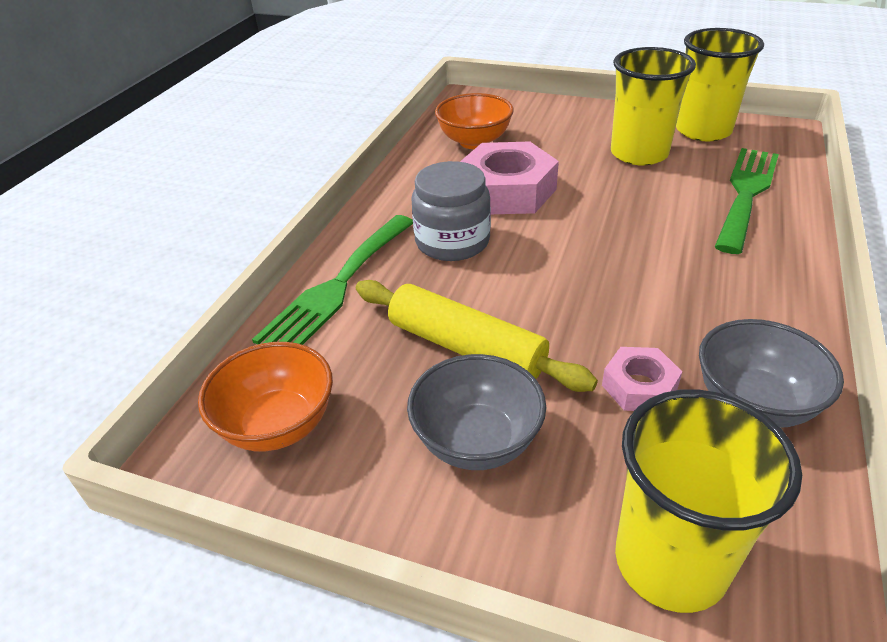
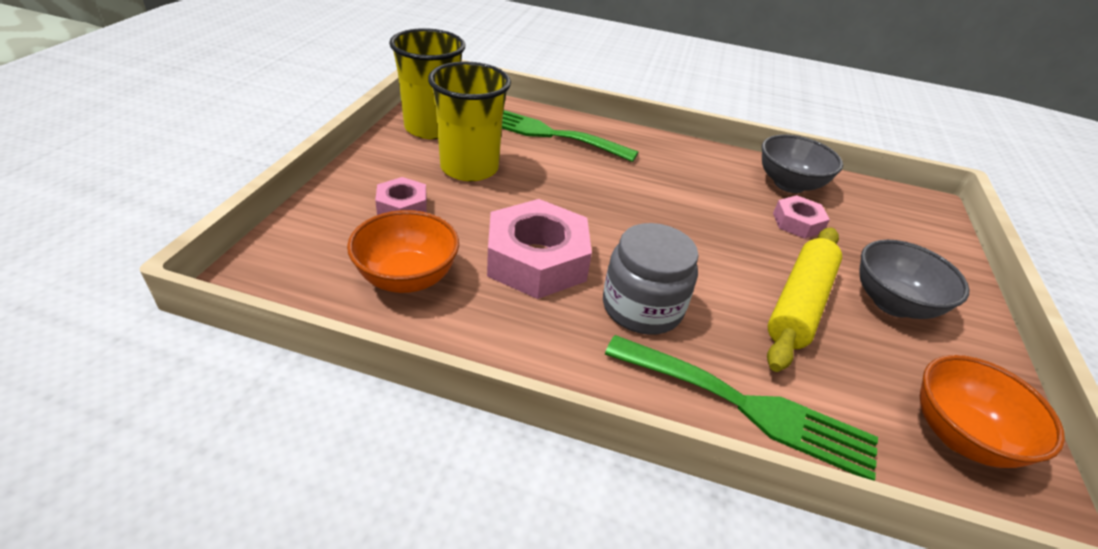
camera: 100 degrees left, 0 degrees up
(562, 131) = (402, 206): none -> pink nut
(670, 561) = (922, 235): yellow cup -> none

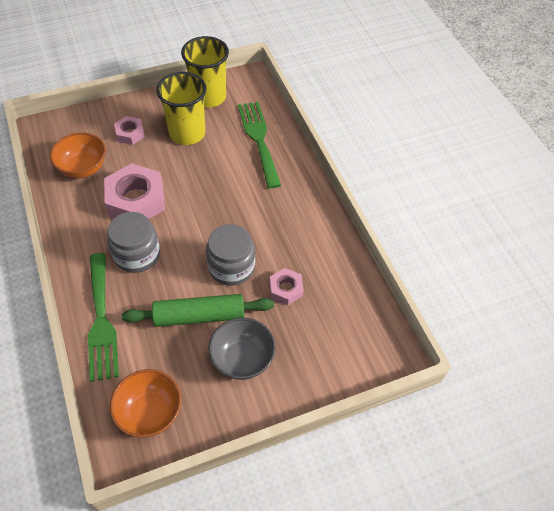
camera: 55 degrees right, 15 degrees up
(733, 242) = (231, 267): none -> grey jar
(789, 184) = (331, 270): grey bowl -> none
(799, 304) = (199, 316): yellow rolling pin -> green rolling pin

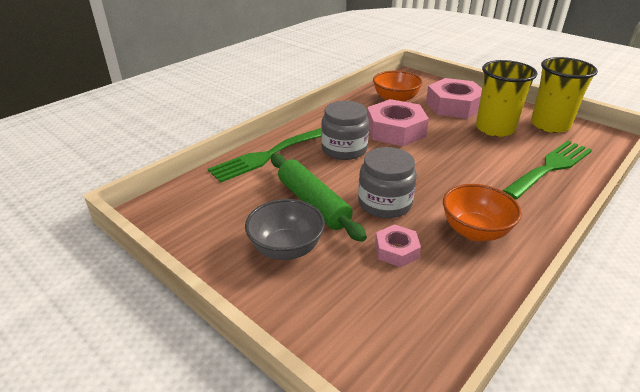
camera: 65 degrees right, 20 degrees down
(130, 133) = (454, 106): pink nut -> pink nut, size x1.89
(150, 412) = (194, 211): orange bowl -> orange bowl (474, 231)

